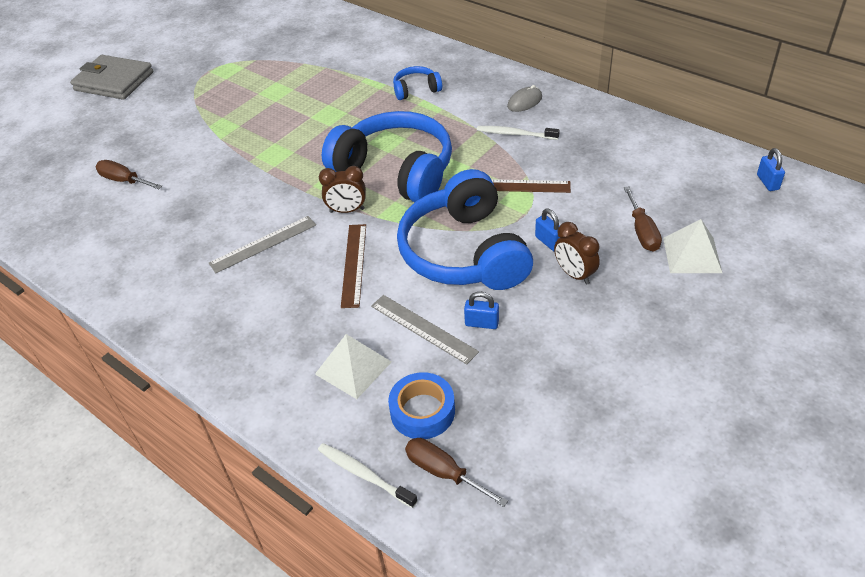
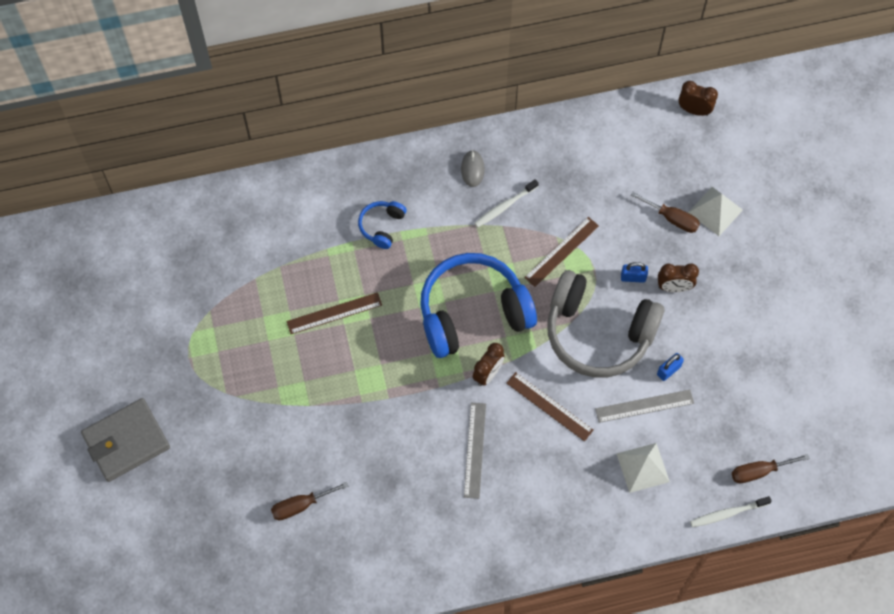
camera: 55 degrees left, 20 degrees up
(314, 108) = (334, 313): none -> brown ruler
(422, 411) = (708, 452): blue tape -> none
(464, 252) = (598, 333): blue headphones -> grey headphones
(767, 182) = (694, 110): blue padlock -> brown clock

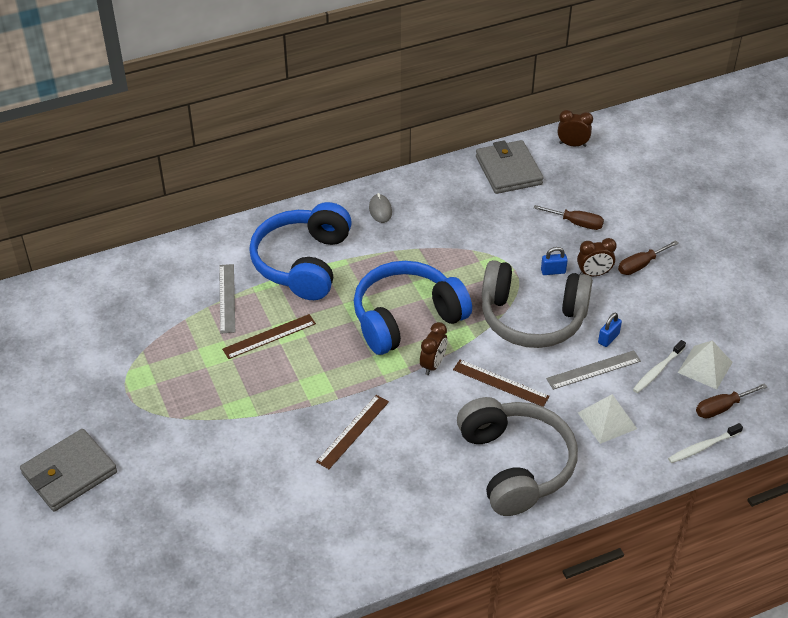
camera: 10 degrees left, 20 degrees down
(301, 505) = (264, 503): brown screwdriver -> brown screwdriver (640, 265)
(382, 226) = (303, 263): blue headphones -> blue headphones, size x2.25
(475, 450) = (435, 429): grey ruler -> grey ruler (227, 298)
(505, 206) = (417, 233): white toothbrush -> white toothbrush (657, 370)
(543, 503) = (515, 465): none -> grey headphones
(561, 251) = (480, 260): brown ruler -> brown ruler (353, 431)
(617, 136) = (508, 170): none -> grey wallet
(715, 211) = (614, 213): white pyramid -> white pyramid (705, 367)

